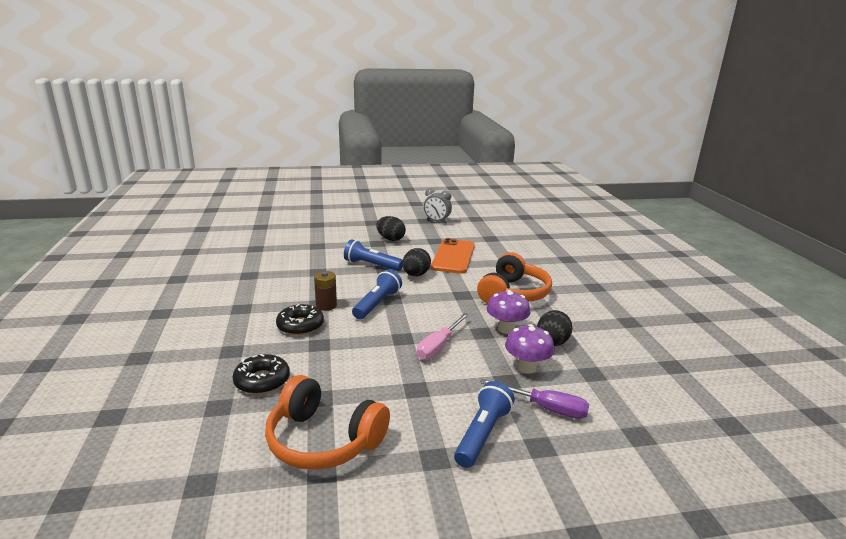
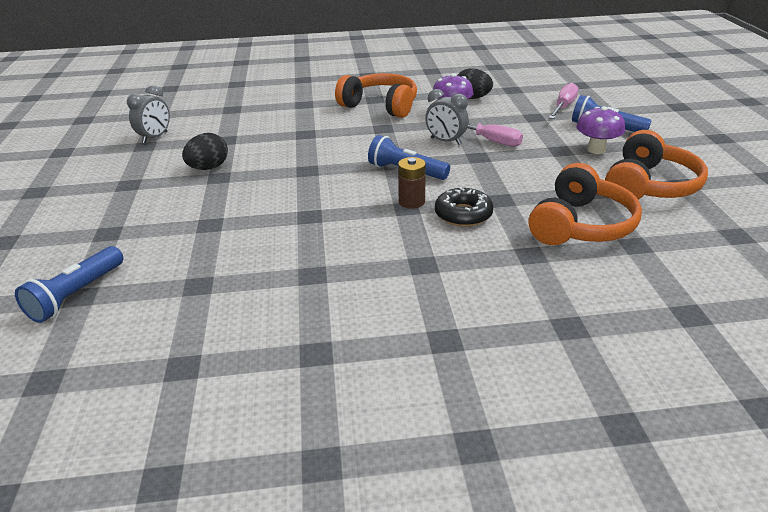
camera: 85 degrees left, 10 degrees up
(262, 380) = (581, 225): black donut -> orange headphones
(371, 265) = (297, 178): blue flashlight -> blue flashlight (76, 295)
(416, 275) = (331, 151): black egg -> none
(436, 323) = (446, 141): none -> grey clock
(453, 256) = (282, 130): orange phone -> none
(526, 367) = (512, 109): purple mushroom -> purple mushroom (596, 150)
(545, 408) = (563, 107): purple screwdriver -> pink screwdriver

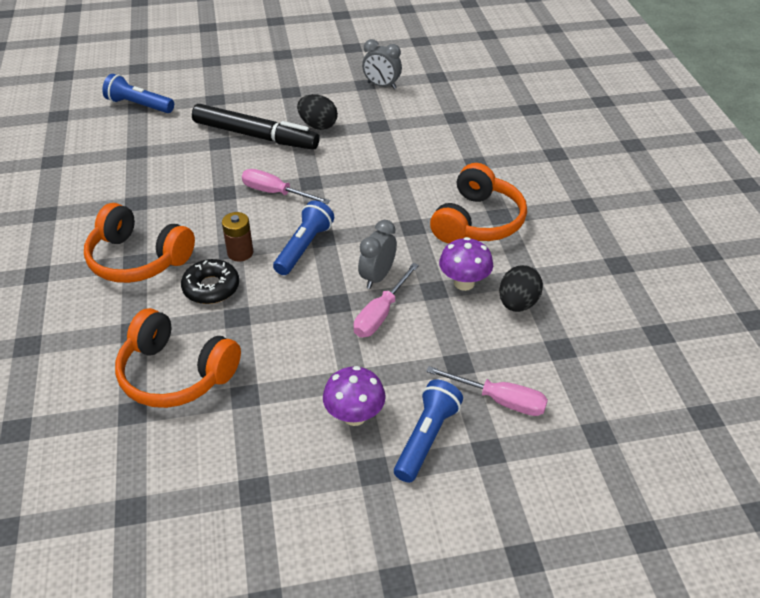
camera: 85 degrees right, 10 degrees up
(208, 202) = (255, 136): none -> black marker
(319, 187) = (275, 193): none -> pink screwdriver
(649, 186) = (253, 452): orange headphones -> orange headphones (138, 259)

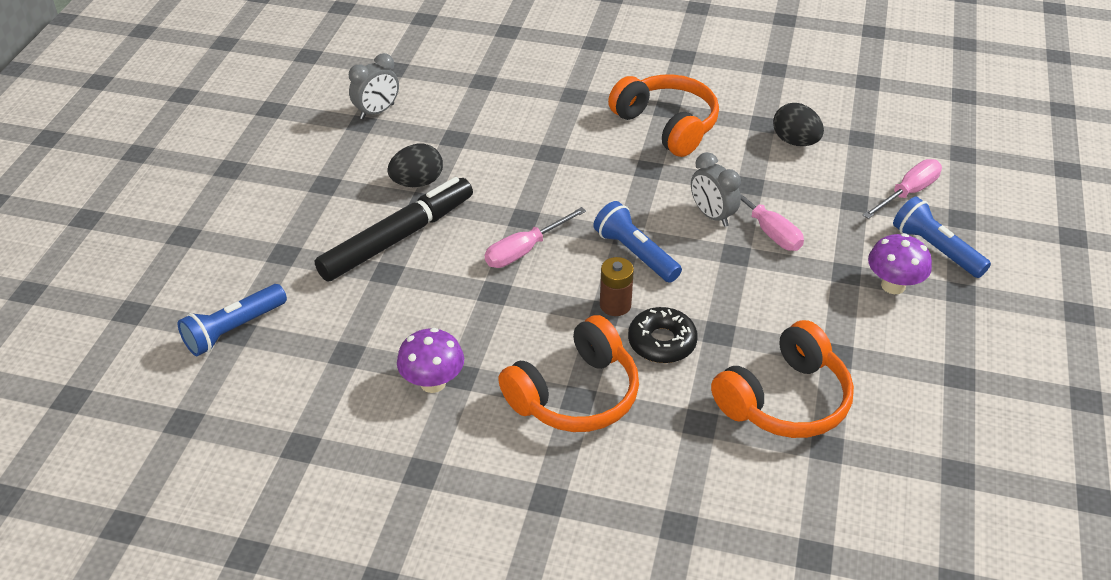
camera: 65 degrees left, 0 degrees up
(464, 283) = (751, 163): purple mushroom -> purple mushroom (433, 382)

